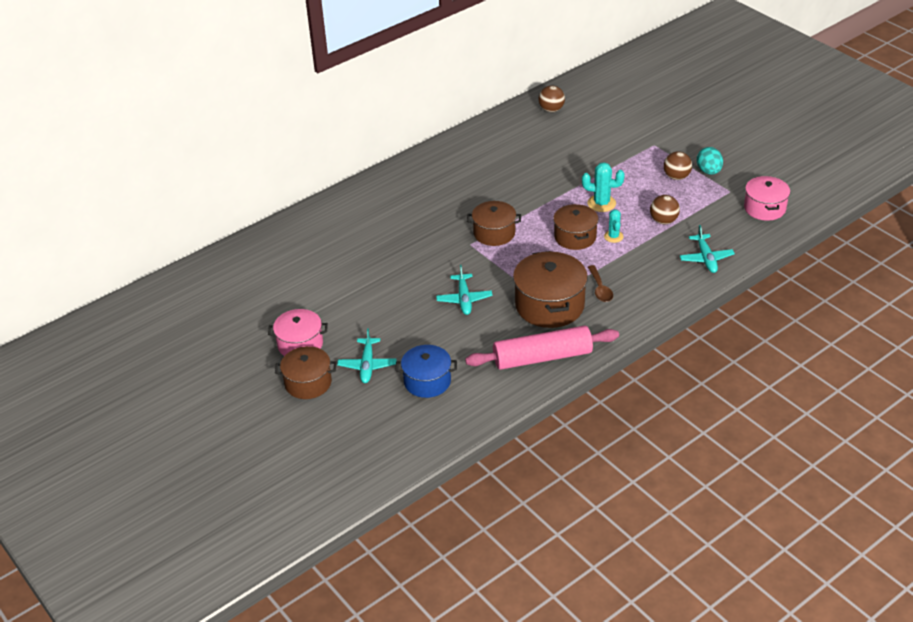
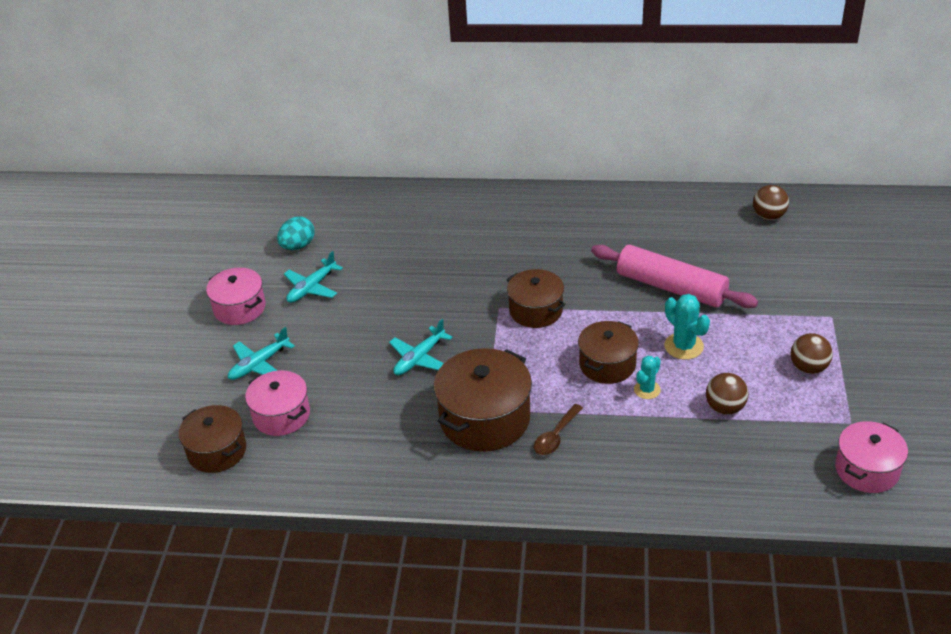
camera: 45 degrees right, 0 degrees up
(308, 383) = (197, 347): brown pot -> brown pot (217, 451)
(427, 381) = (281, 415): blue pot -> pink pot
(542, 357) = (405, 467): pink rolling pin -> pink rolling pin (671, 287)
(706, 258) = (714, 481): turquoise plane -> turquoise plane (312, 288)
(709, 171) = (856, 384): turquoise egg -> turquoise egg (298, 246)

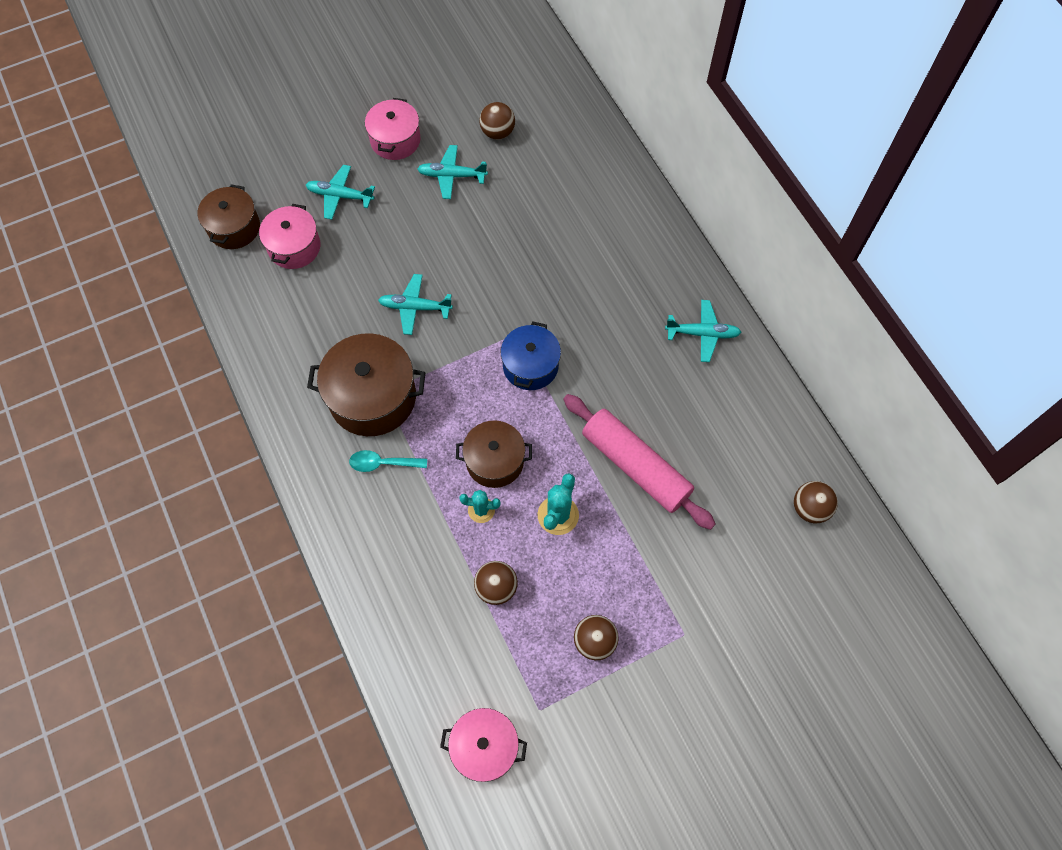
camera: 55 degrees right, 25 degrees up
(298, 246) = (497, 132): turquoise egg -> brown ball
(535, 310) = (530, 366): brown pot -> blue pot
(556, 436) = (382, 463): brown spoon -> turquoise spoon
(585, 210) = (702, 334): none -> turquoise plane
(671, 287) = (635, 466): pink rolling pin -> pink rolling pin turned 45 degrees counterclockwise

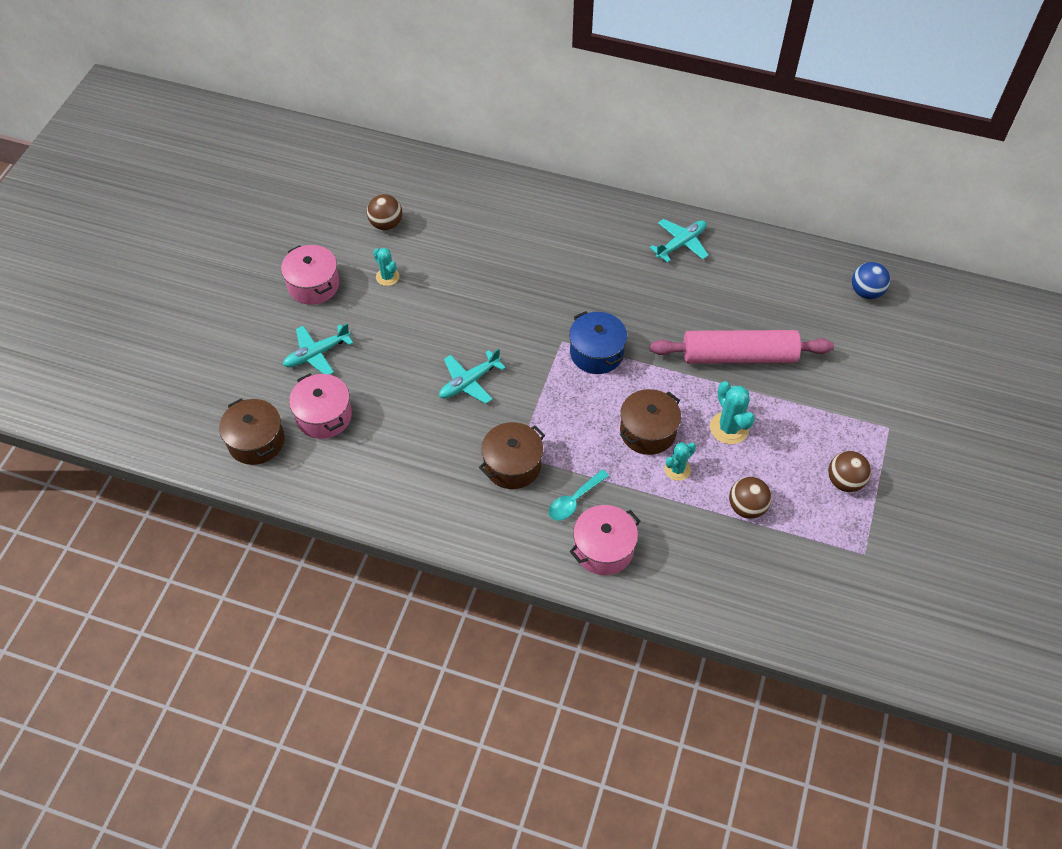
camera: 45 degrees left, 10 degrees down
(372, 397) = (512, 465): brown pot -> brown pot, size x0.65
(451, 176) = (387, 277): turquoise plane -> turquoise cactus
(485, 747) = (861, 609): pink pot -> pink pot (603, 549)
(810, 508) = (866, 292): brown ball -> blue ball

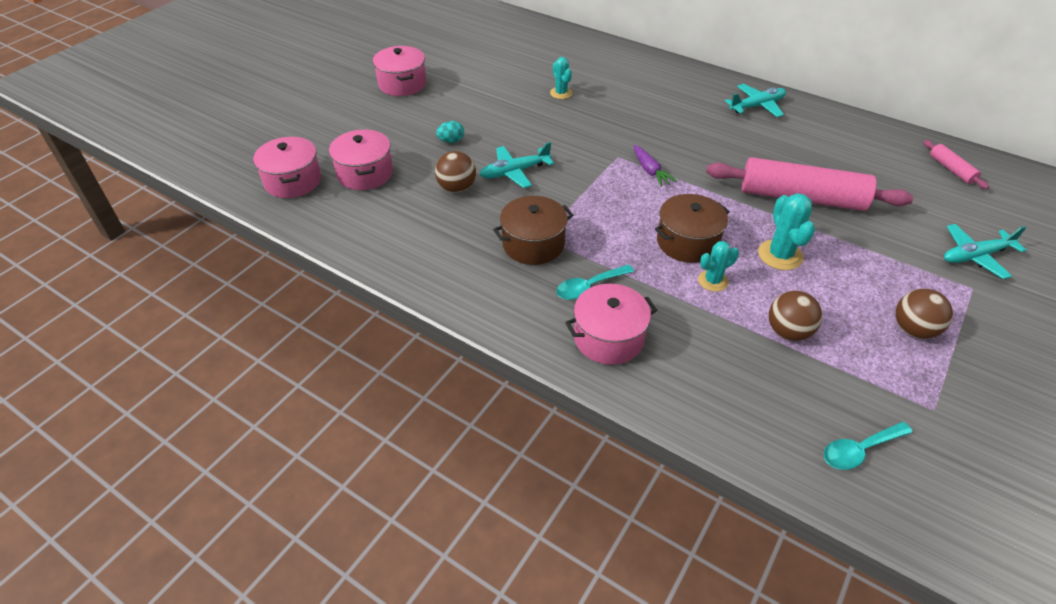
camera: 15 degrees right, 10 degrees down
(256, 441) = (293, 181): brown pot -> pink pot
(317, 354) = (381, 129): turquoise plane -> turquoise plane (975, 256)
(386, 224) = (484, 55): brown ball -> brown ball (457, 188)
(387, 277) = (470, 88): turquoise cactus -> turquoise cactus (561, 93)
(393, 355) = (451, 141): none -> turquoise egg
(596, 353) = (650, 171): blue pot -> purple carrot
(813, 603) = (859, 450): none -> turquoise spoon
(866, 292) = (951, 169): blue ball -> pink rolling pin

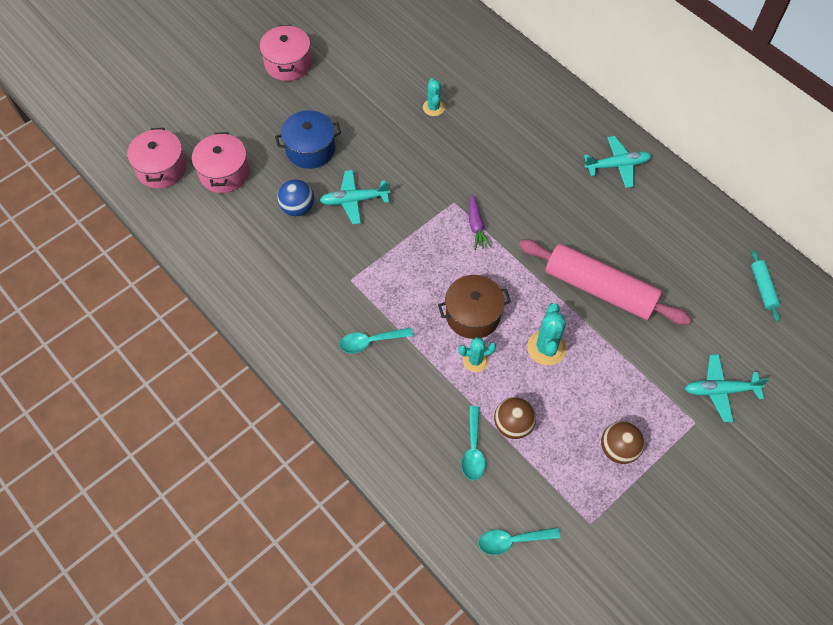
camera: 15 degrees right, 15 degrees up
(451, 141) = (310, 149): turquoise egg -> blue pot
(457, 188) = (298, 208): brown ball -> blue ball
(533, 244) = (341, 286): brown pot -> none
(608, 338) = (366, 395): pink pot -> none
(758, 365) = (473, 449): none -> turquoise spoon
(951, 169) = (762, 288): pink rolling pin -> turquoise rolling pin

